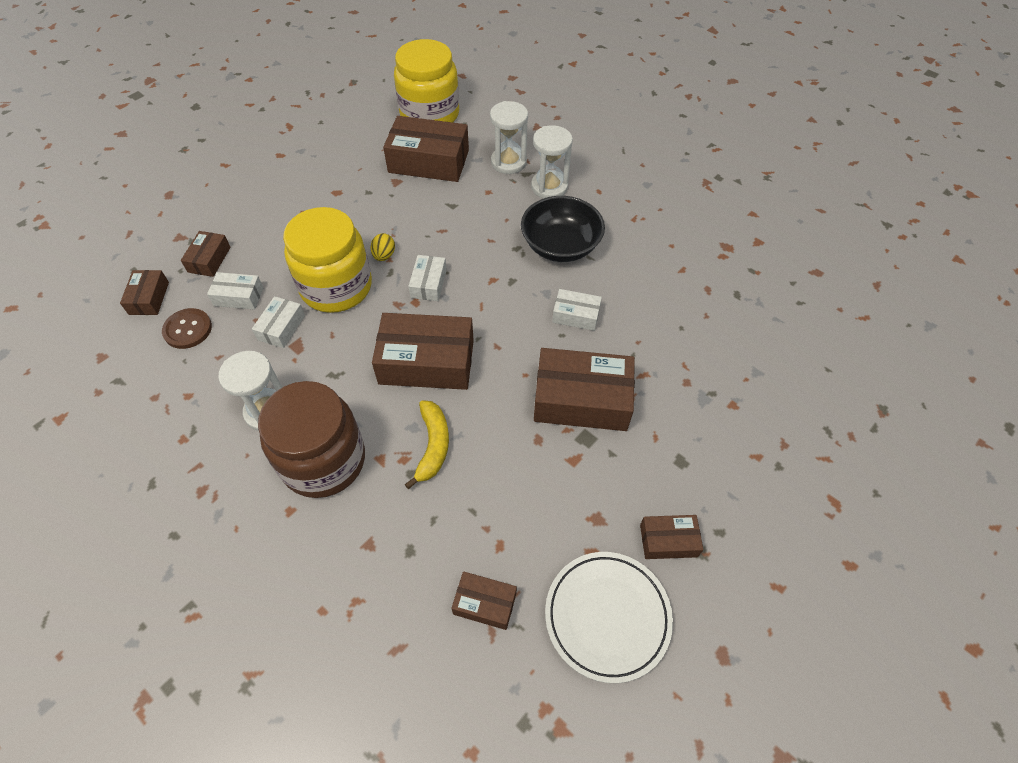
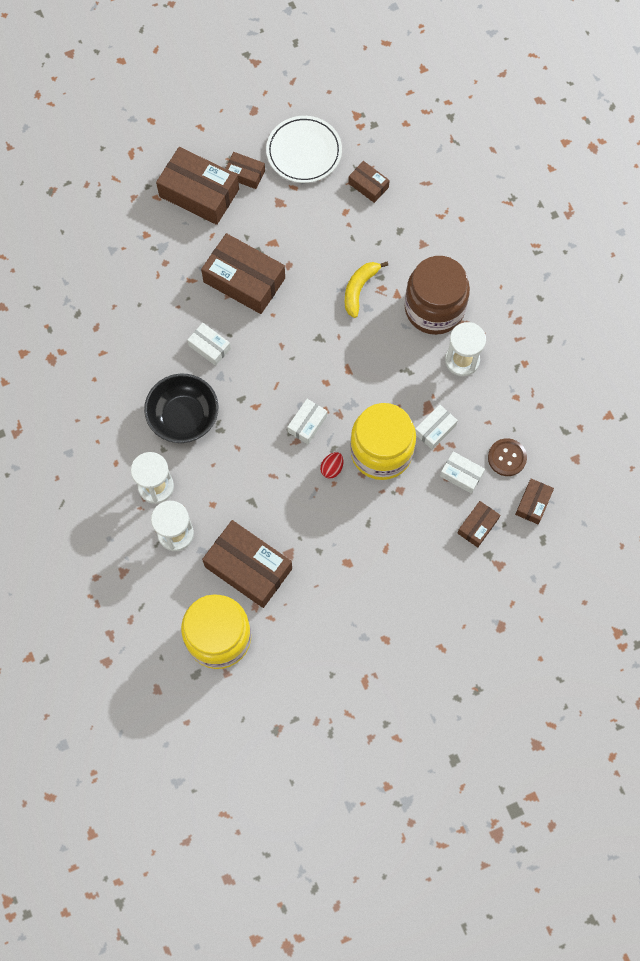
camera: 155 degrees left, 15 degrees up
(384, 255) = (332, 468): yellow egg -> red egg
(426, 362) = (337, 354): brown box -> brown box (199, 193)

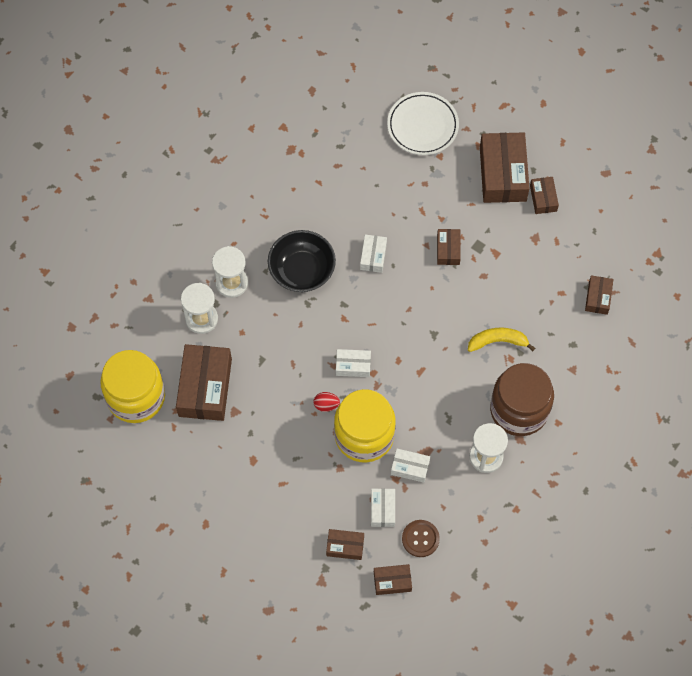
camera: 60 degrees right, 5 degrees down
(244, 280) = (448, 250): brown box -> brown box, size x0.51
(304, 152) = (594, 231): white plate -> white plate (422, 126)

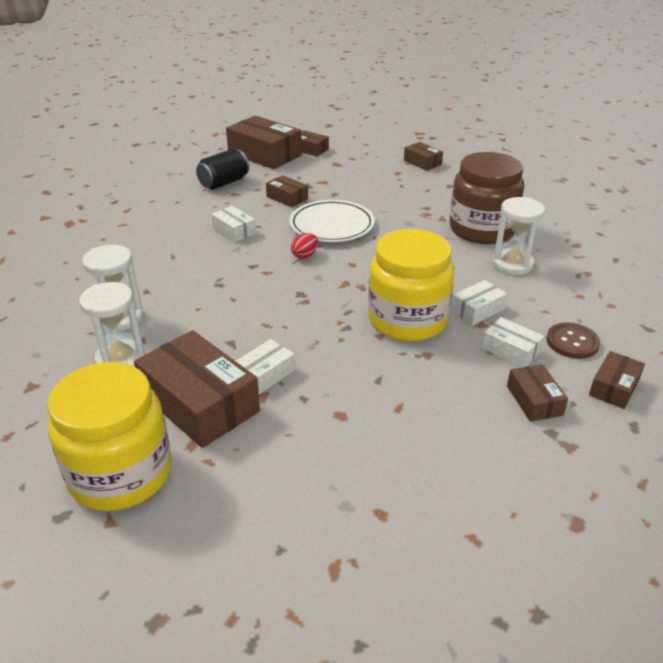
camera: 50 degrees left, 30 degrees down
(302, 270) = (182, 271): black bowl -> none
(326, 405) = (342, 327): red egg -> red egg (305, 255)
(345, 546) = (534, 400): brown box -> brown box turned 60 degrees counterclockwise
(353, 365) = (322, 290): white box -> white box (265, 374)
(422, 126) = (169, 165): white plate -> white plate (332, 225)
(430, 189) = (224, 183): none -> black can
(497, 341) = (403, 212): yellow banana -> none

